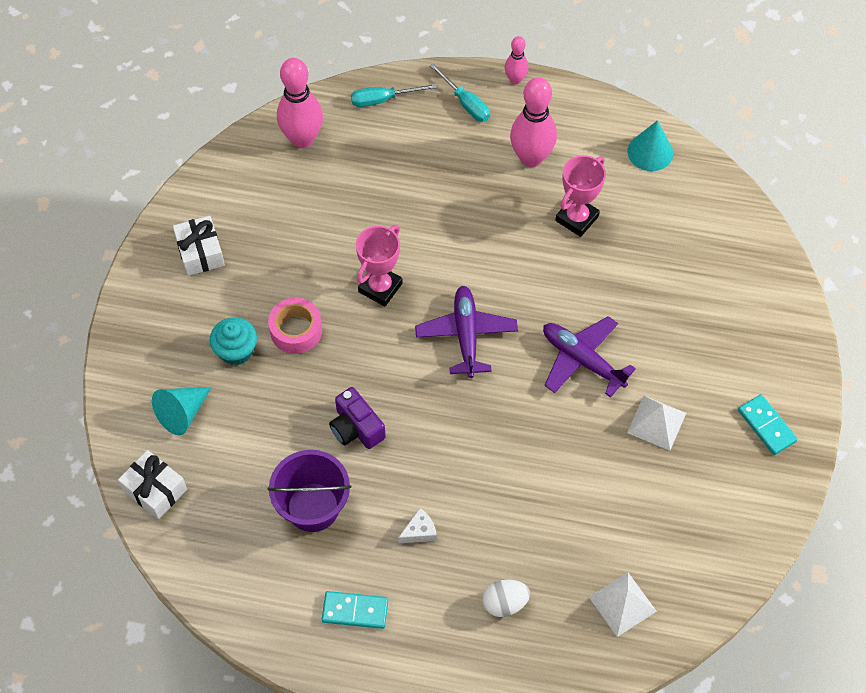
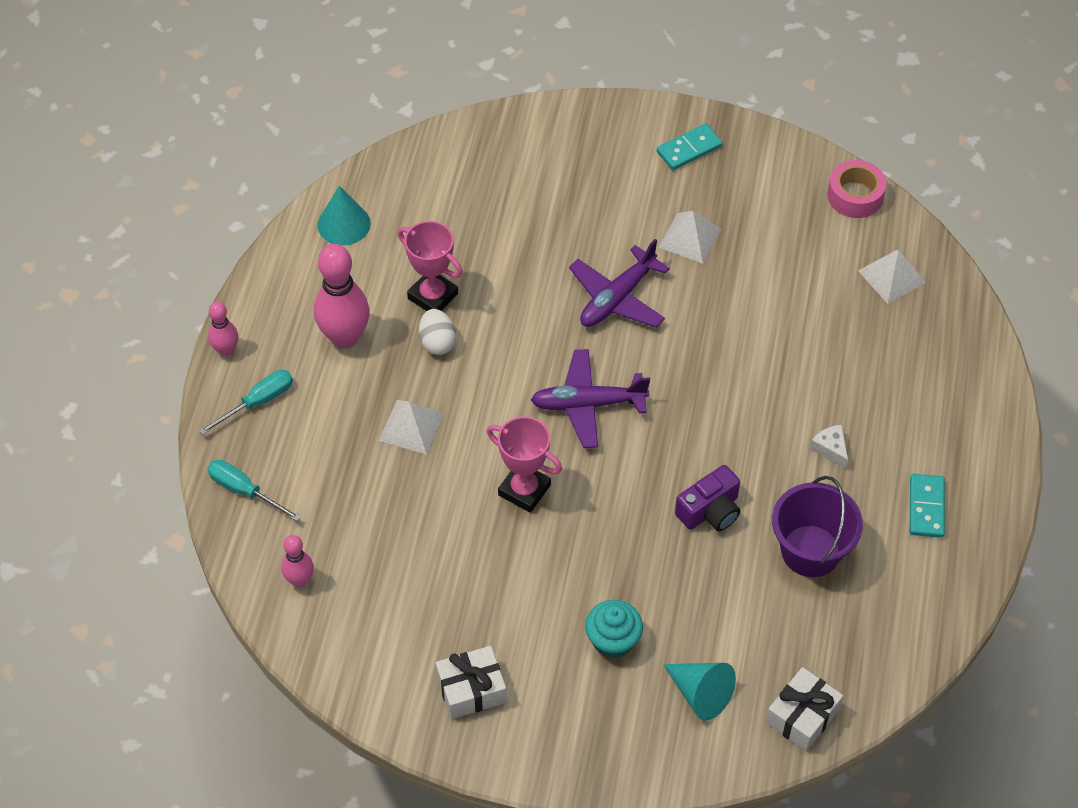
camera: 90 degrees left, 5 degrees down
(296, 330) = (584, 576): pink tape -> pink tape (855, 196)
(302, 139) = (300, 580): pink bowling pin -> pink bowling pin, size x0.54
(383, 100) = (244, 491): turquoise screwdriver -> turquoise screwdriver turned 135 degrees clockwise
(442, 207) = (411, 427): none -> white pyramid
(504, 603) = (902, 374): white egg -> white egg (437, 342)

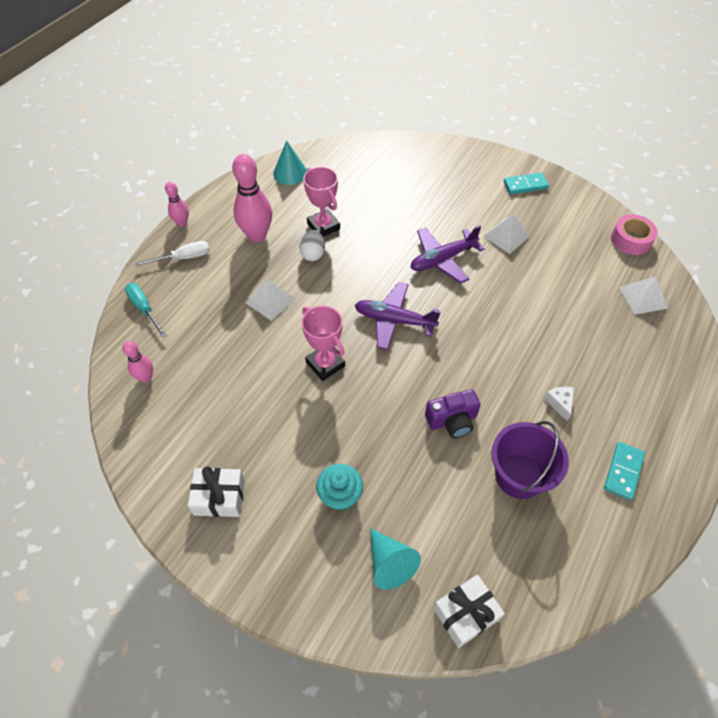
camera: 20 degrees right, 0 degrees up
(258, 402) = (183, 258): turquoise screwdriver -> white screwdriver

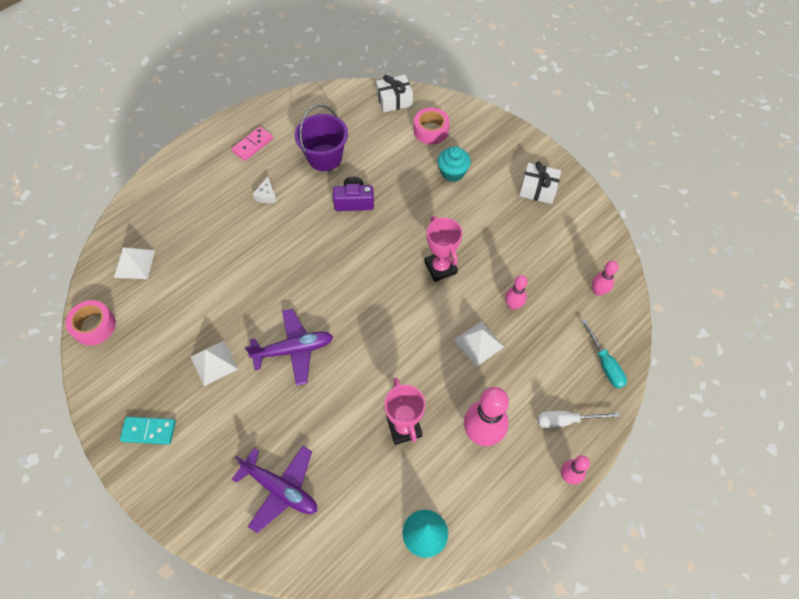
camera: 165 degrees left, 5 degrees up
(240, 343) = (513, 305): none -> pink bowling pin
(313, 254) = (425, 390): white egg -> none
(389, 563) = (431, 131): turquoise cone -> pink tape
(394, 320) = (367, 294): purple plane -> purple plane (280, 489)
(623, 471) = (253, 145): turquoise domino -> pink domino

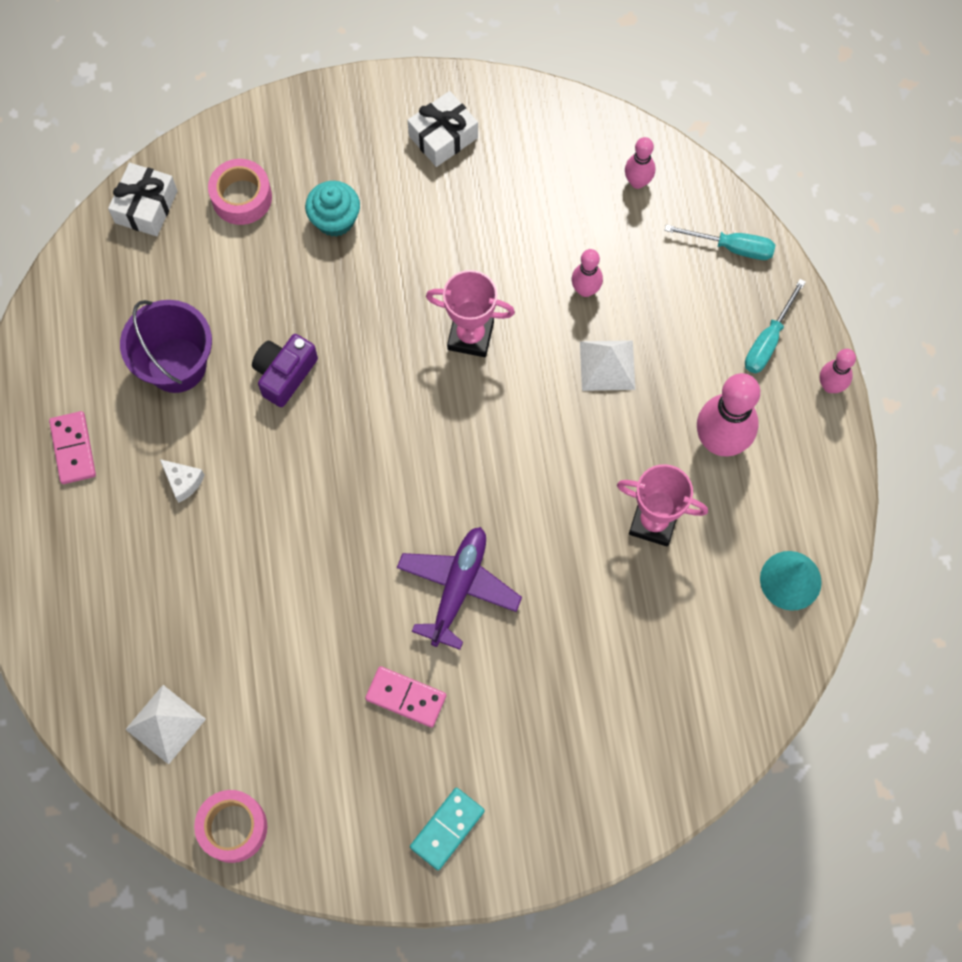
camera: 55 degrees left, 10 degrees up
(214, 363) = (406, 697): white pyramid -> pink domino
(280, 489) = (633, 709): purple plane -> none
(566, 420) = (768, 340): white screwdriver -> turquoise screwdriver

